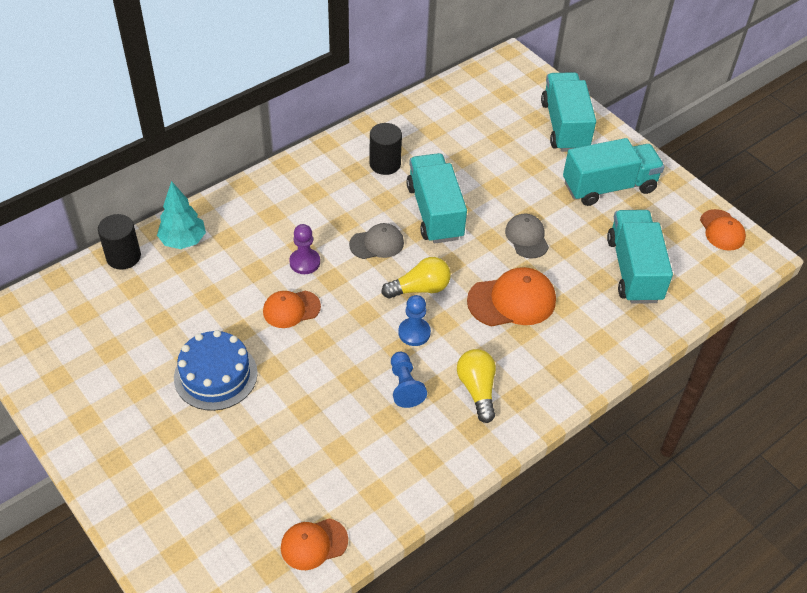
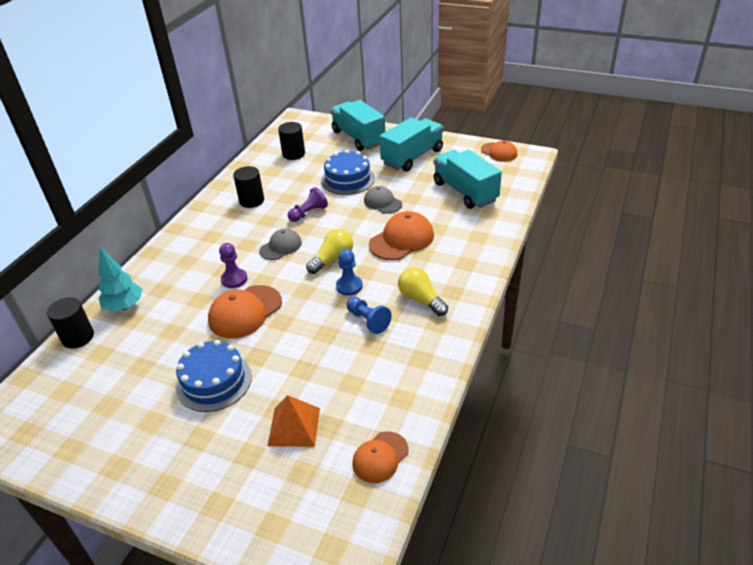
camera: 25 degrees left, 10 degrees down
(257, 466) = (294, 426): none -> orange pyramid
(291, 309) = (245, 312): orange cap -> orange cap, size x1.57
(435, 212) = (308, 213): turquoise truck -> purple pawn
(473, 116) = (293, 154): none -> black cylinder
(510, 184) = (348, 179): none -> blue cake

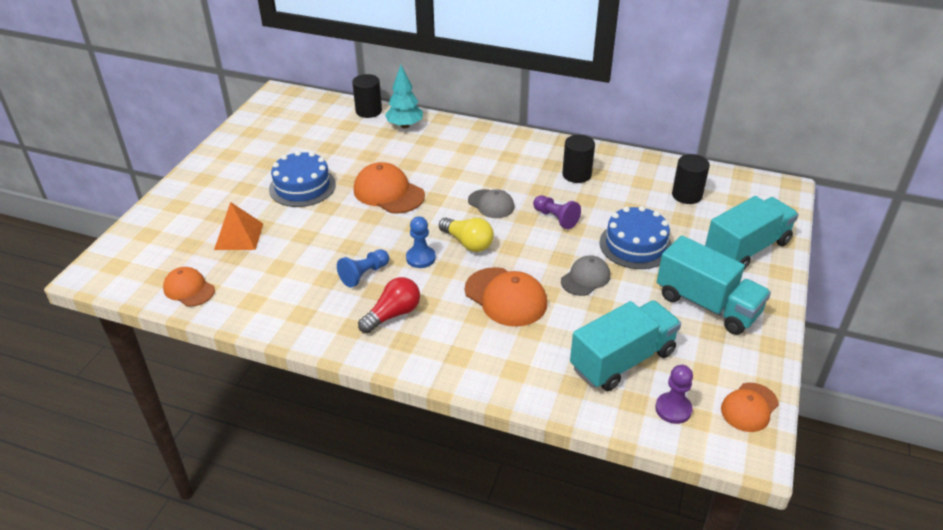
camera: 85 degrees right, 0 degrees up
(234, 279) = (437, 180): purple pawn -> purple pawn (673, 409)
(421, 299) = (393, 314): yellow light bulb -> red light bulb

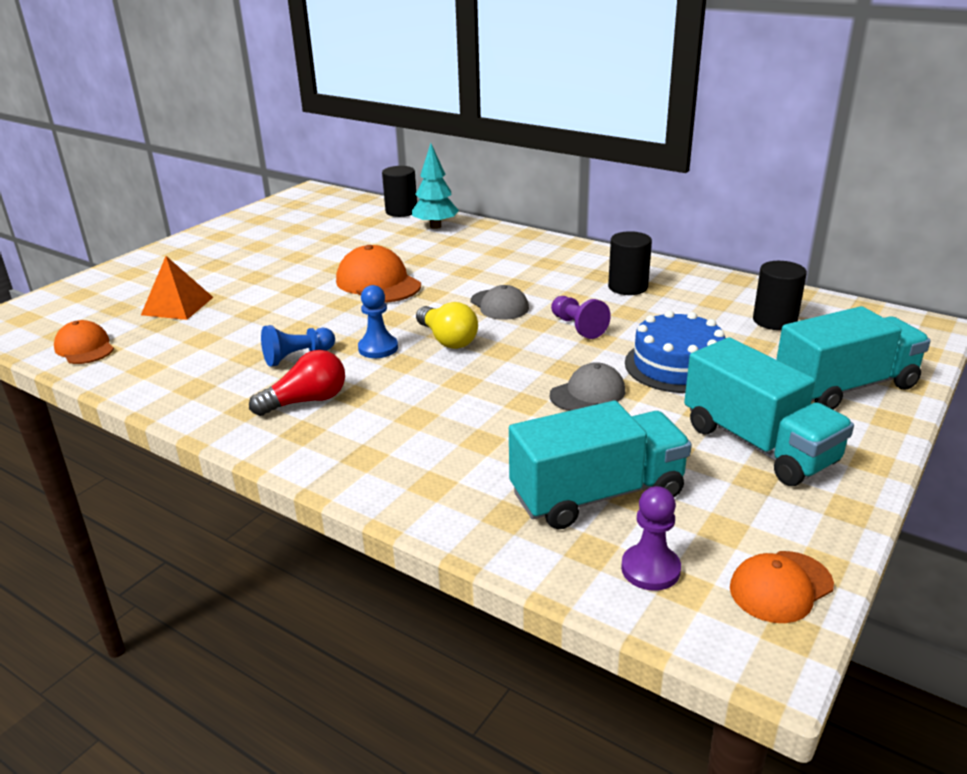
camera: 15 degrees right, 10 degrees down
(302, 186) = (281, 269): blue cake -> none
(506, 297) = (465, 401): orange cap -> none

